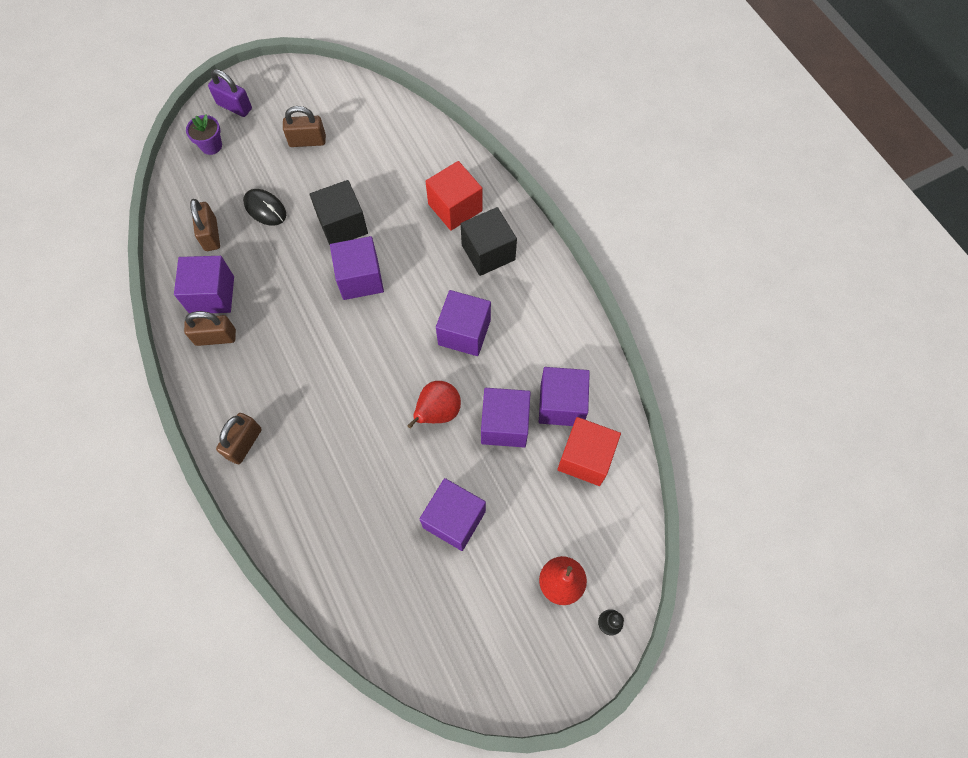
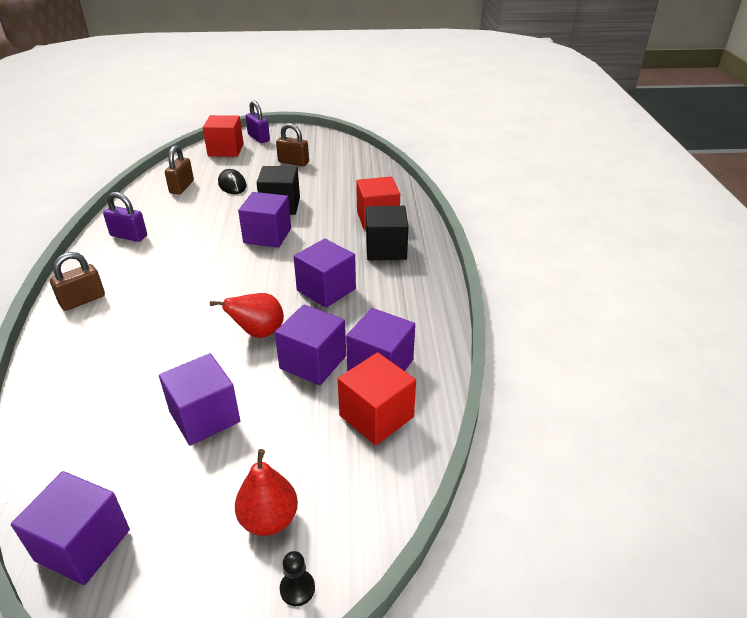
camera: 25 degrees right, 30 degrees down
(211, 146) = (226, 150): purple flower pot -> red cube
(212, 295) = (150, 214): purple cube -> purple cube (83, 545)
(215, 337) = (129, 236): brown padlock -> purple padlock

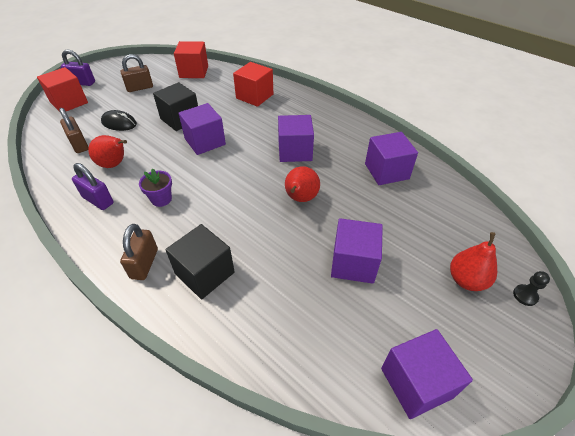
camera: 45 degrees left, 10 degrees up
(129, 236) = (98, 200): purple padlock -> purple padlock turned 60 degrees clockwise
(164, 262) = (161, 199): none -> purple flower pot
(178, 216) = (114, 164): none -> red pear
(313, 362) = (354, 192): purple cube -> none
(376, 416) = (424, 195): red cube -> red cube (194, 72)
(386, 249) = (288, 111): black cube -> black cube (205, 273)

